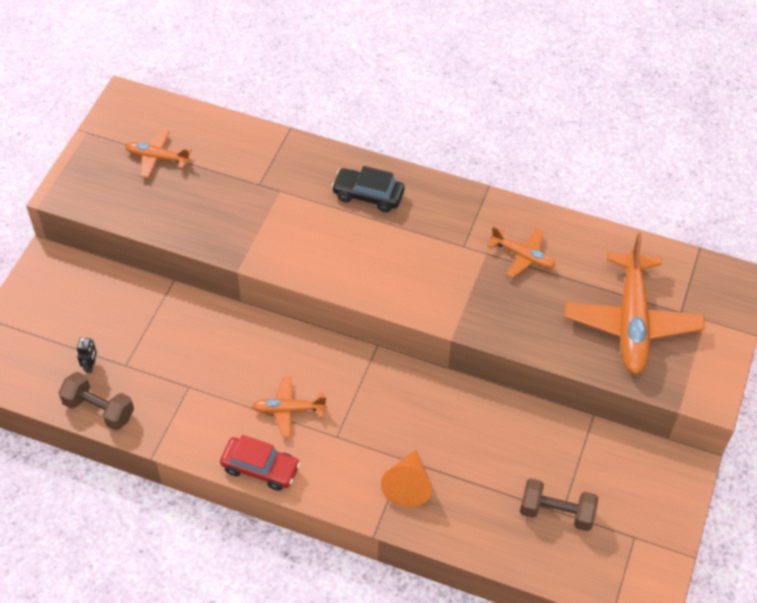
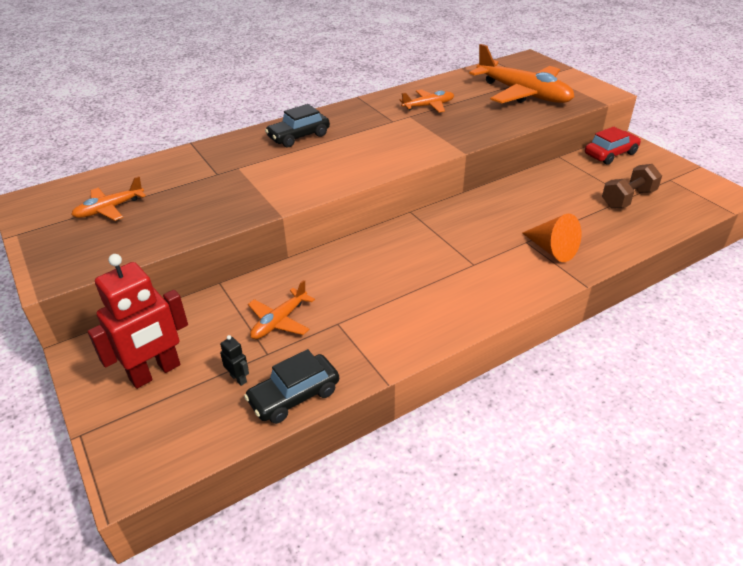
camera: 50 degrees left, 15 degrees down
(61, 315) = (155, 372): none -> red robot
(99, 409) = (294, 396): brown dumbbell -> black car
(260, 468) = (466, 318): red car -> red car (610, 154)
(288, 410) = (423, 277): orange plane -> orange plane (279, 321)

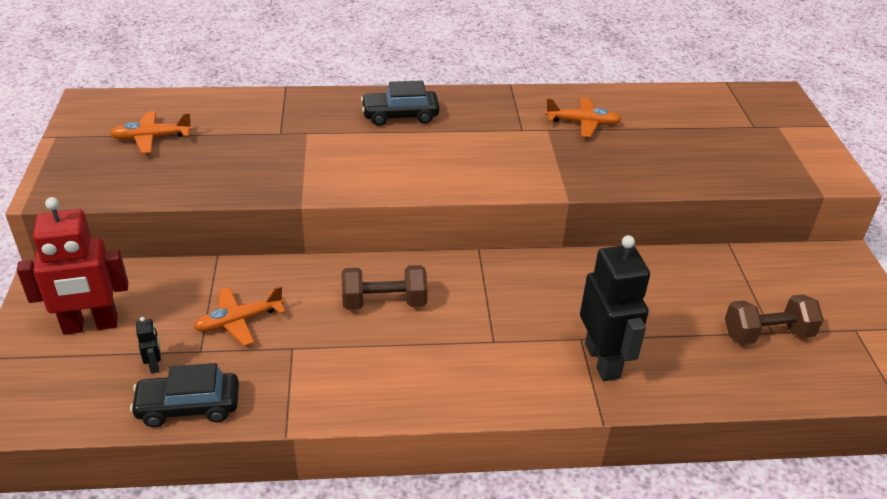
camera: 25 degrees right, 0 degrees up
(377, 268) = (384, 302): none -> brown dumbbell
(523, 94) = (720, 144): orange plane -> none
(551, 249) = (603, 361): orange cone -> black robot
(610, 154) = (803, 264): red car -> none

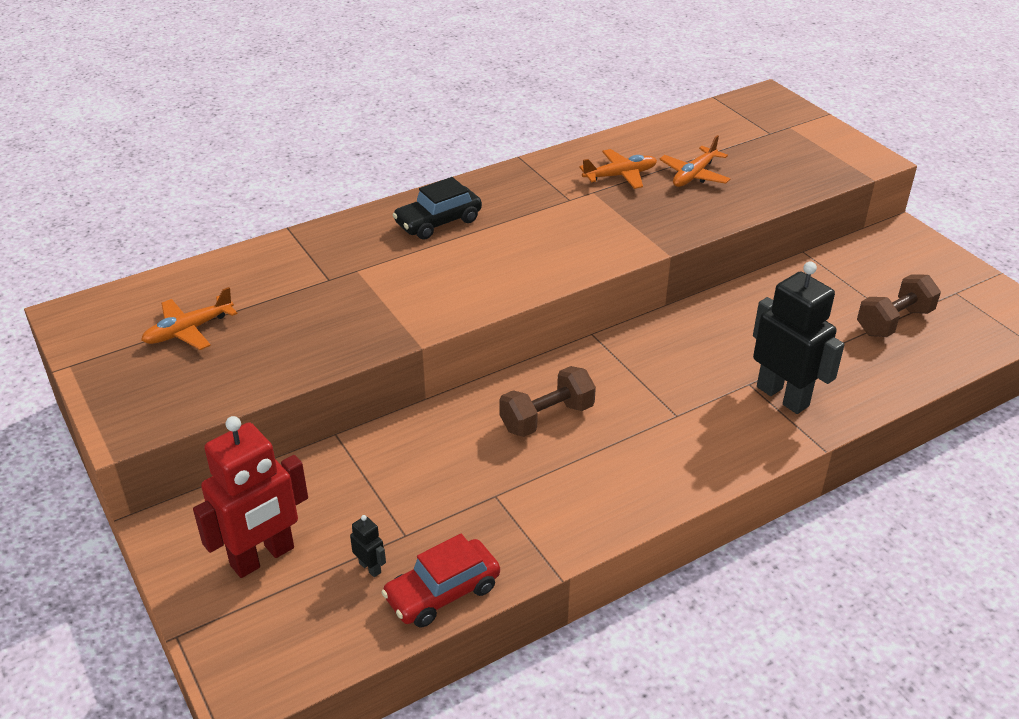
camera: 25 degrees left, 0 degrees up
(188, 407) = (442, 592): black car -> red car
(239, 321) = (419, 491): orange plane -> orange plane (694, 175)

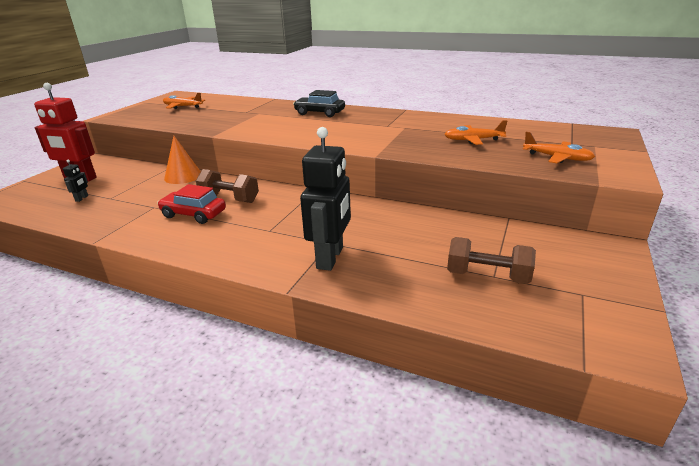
camera: 55 degrees right, 10 degrees down
(402, 437) = (183, 176): none -> orange cone
(442, 592) = (69, 218): red car -> red car (193, 214)
(620, 175) = (433, 127): orange plane -> orange plane (557, 158)

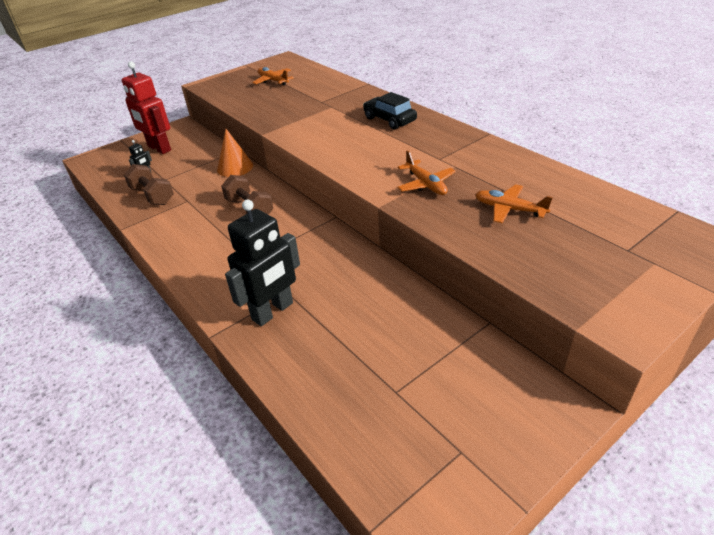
camera: 30 degrees right, 10 degrees up
(193, 214) = (209, 219): red car -> none
(487, 276) = (389, 389): brown dumbbell -> brown dumbbell (152, 196)
(557, 158) = (577, 269): orange plane -> orange plane (426, 184)

